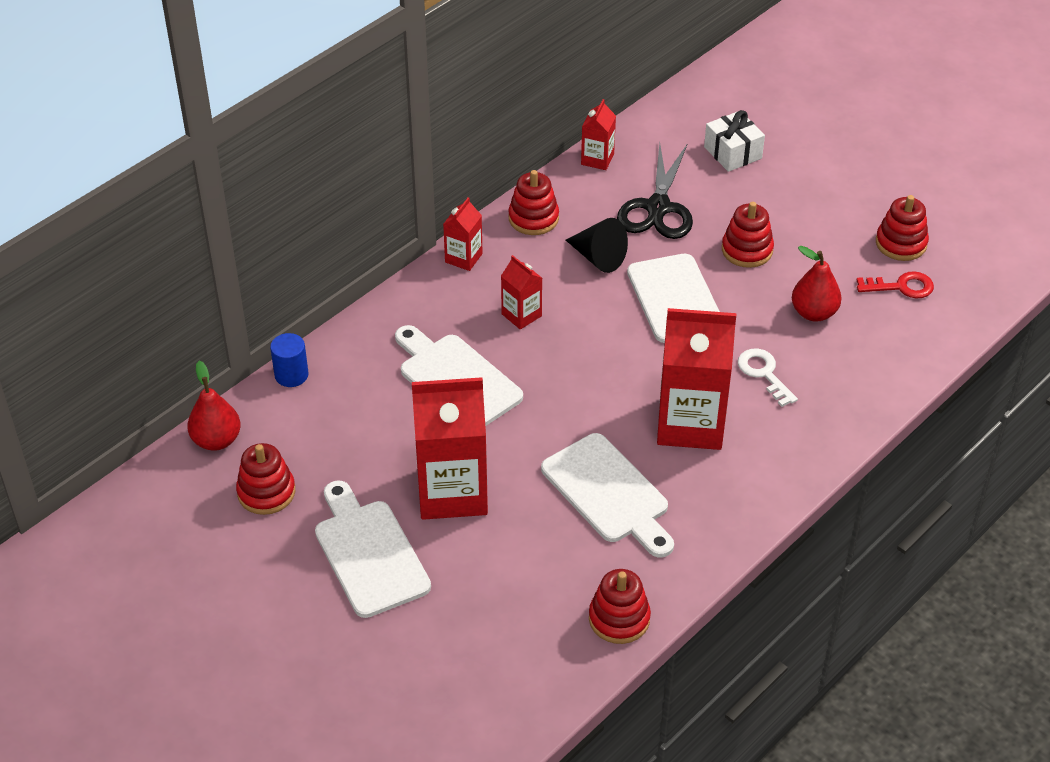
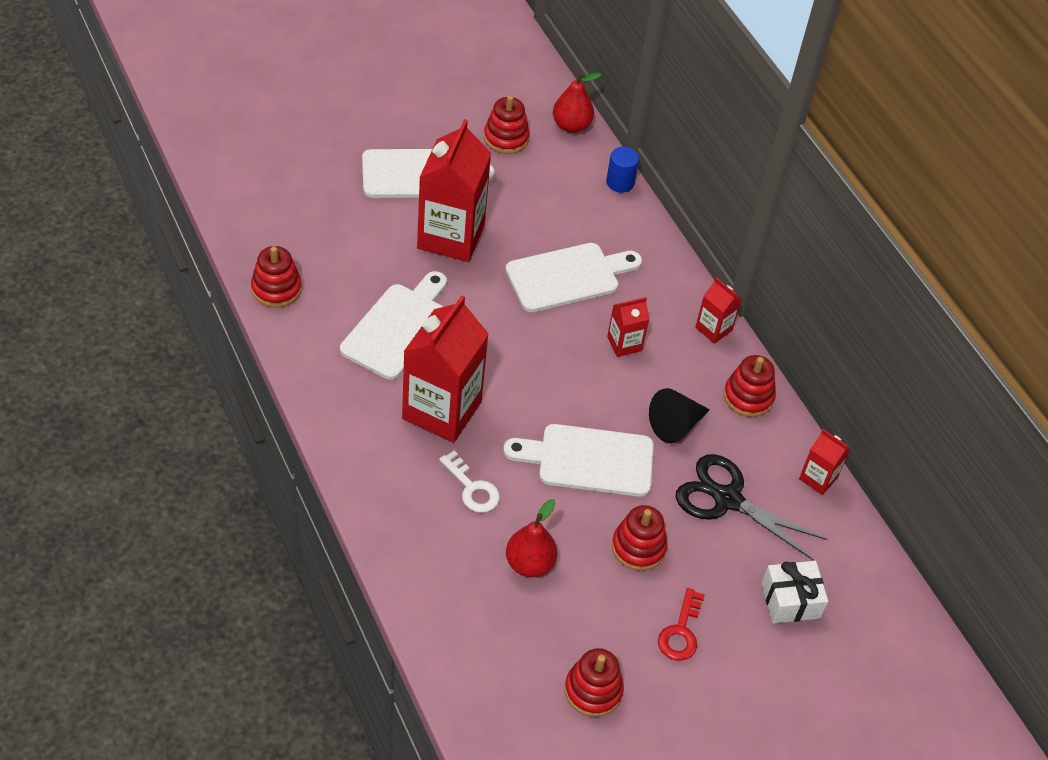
camera: 105 degrees right, 5 degrees up
(608, 493) = (397, 328): white cutting board -> white cutting board turned 135 degrees clockwise
(764, 373) = (472, 488): white key -> white key turned 60 degrees clockwise
(901, 287) = (531, 658): red key -> red key (680, 632)

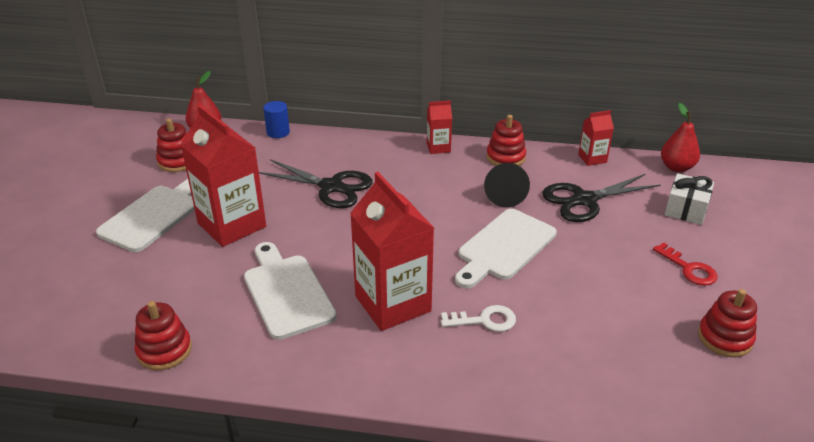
camera: 50 degrees left, 15 degrees down
(529, 563) = (581, 320): red pear -> red pear (676, 167)
(567, 277) = (331, 187): white cutting board -> black scissors
(624, 344) = (415, 187): red carton -> none
(638, 547) = (600, 257): red stacking toy -> none

